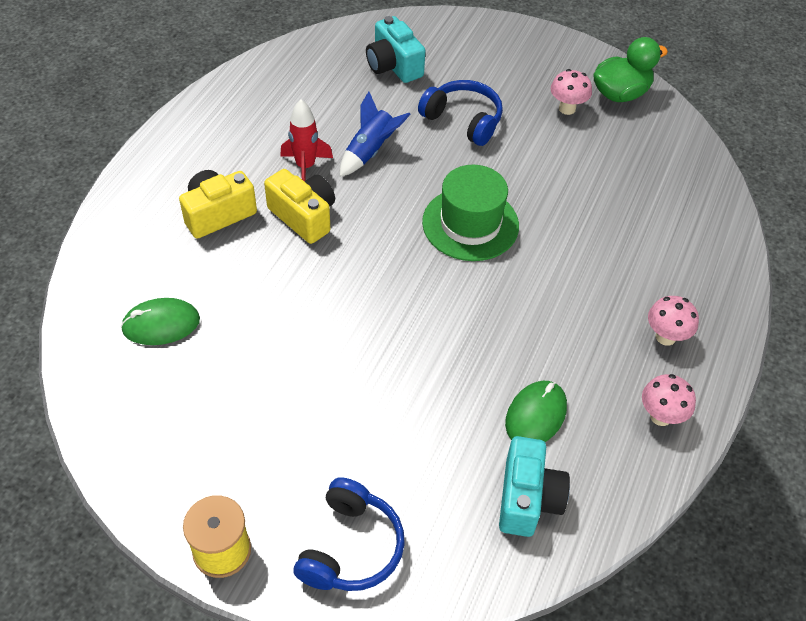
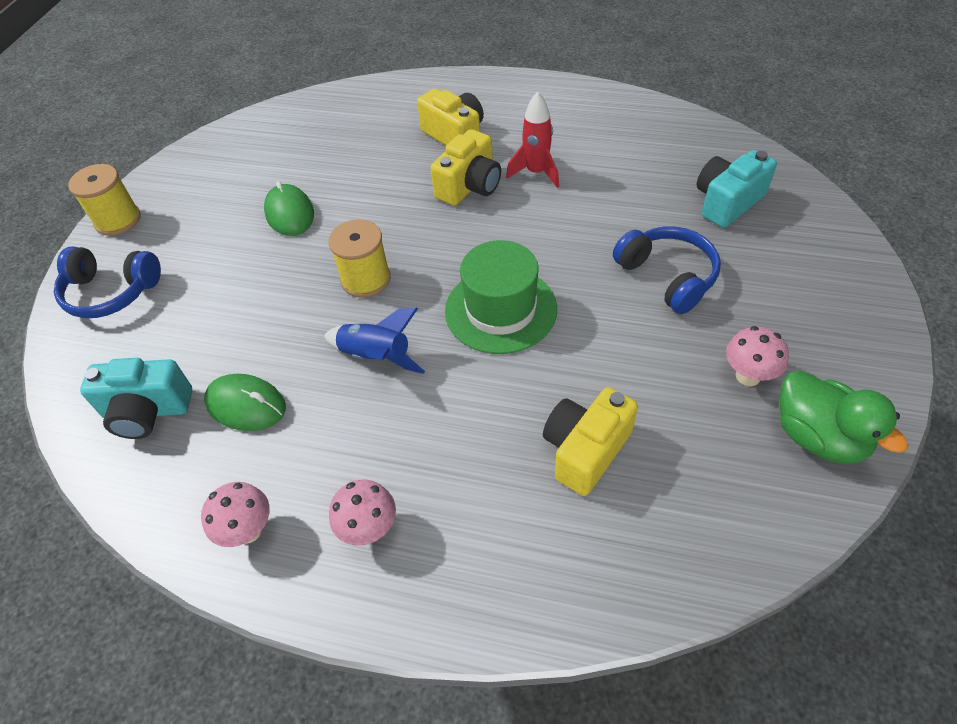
camera: 85 degrees right, 0 degrees up
(161, 324) = (327, 137): green mouse -> green mouse (290, 213)
(370, 151) = (578, 212): blue rocket -> blue rocket (376, 357)
(405, 312) = (366, 279): none -> yellow spool
(463, 120) = (667, 276): blue headphones -> blue headphones turned 60 degrees counterclockwise
(615, 204) = (585, 450): none -> yellow camera

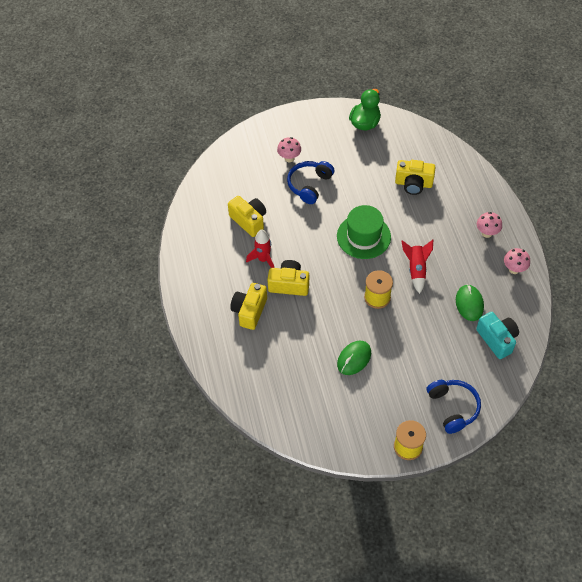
camera: 120 degrees left, 5 degrees up
(376, 357) = (416, 270): blue rocket -> red rocket
(625, 178) = (249, 221): none -> yellow camera
(727, 202) = (248, 177): turquoise camera -> none
(748, 376) = (349, 147): pink mushroom -> pink mushroom (289, 158)

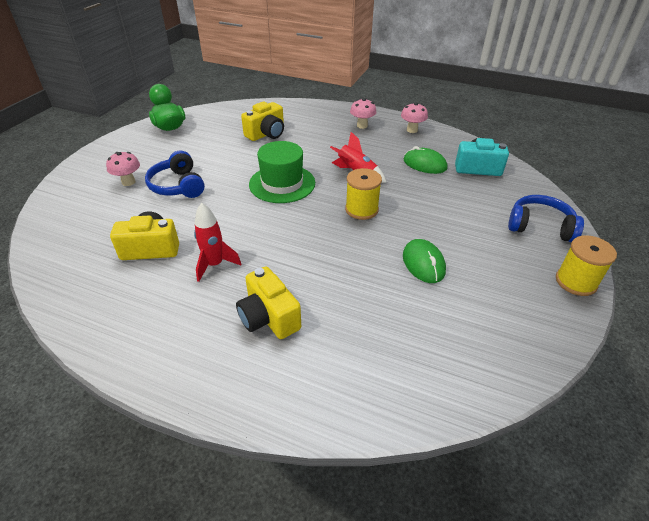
camera: 55 degrees left, 15 degrees down
(289, 284) = (273, 262): yellow camera -> none

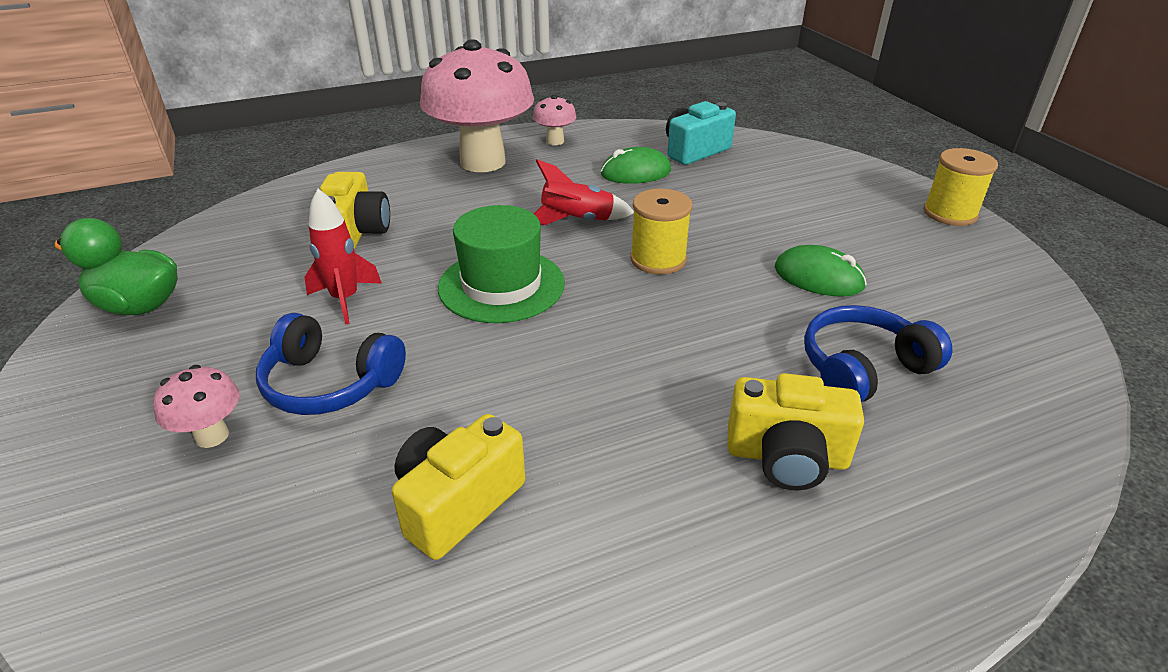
camera: 45 degrees left, 5 degrees down
(215, 265) = (601, 449): red rocket -> red rocket (345, 299)
(362, 126) = (483, 162): pink mushroom -> pink mushroom, size x2.38
(540, 226) = (843, 180): blue headphones -> blue headphones (862, 368)

